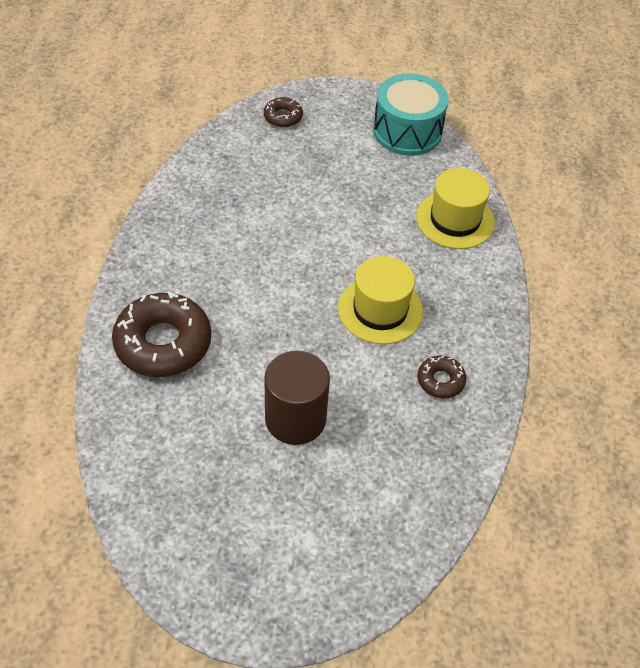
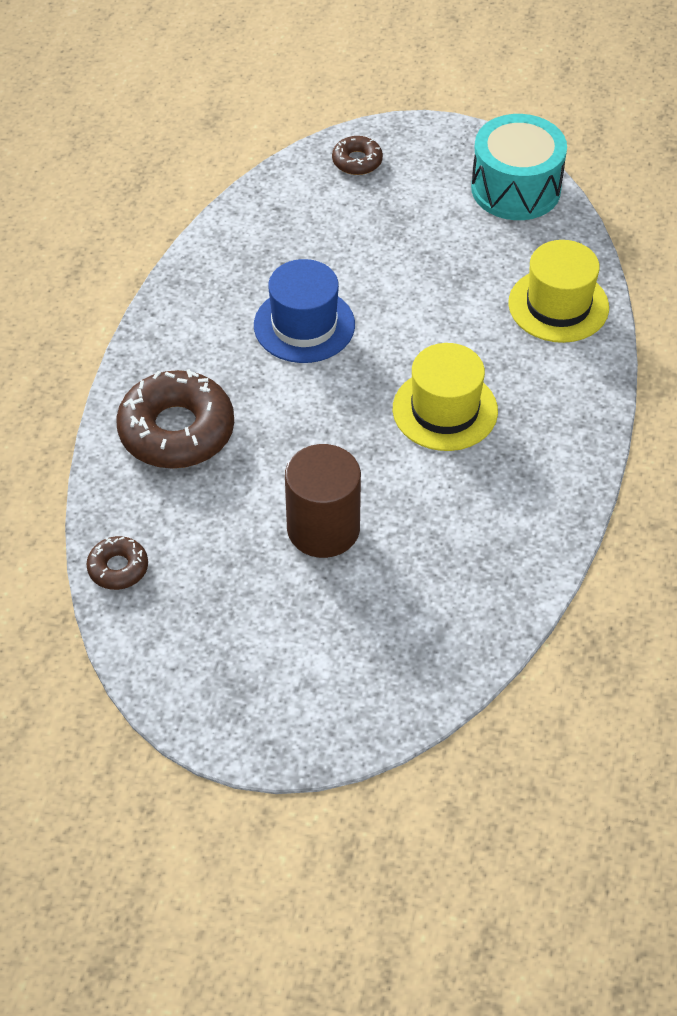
camera: 10 degrees right, 0 degrees up
(258, 248) = (304, 325): none -> blue hat
(440, 381) = (506, 498): brown donut -> brown donut (118, 568)

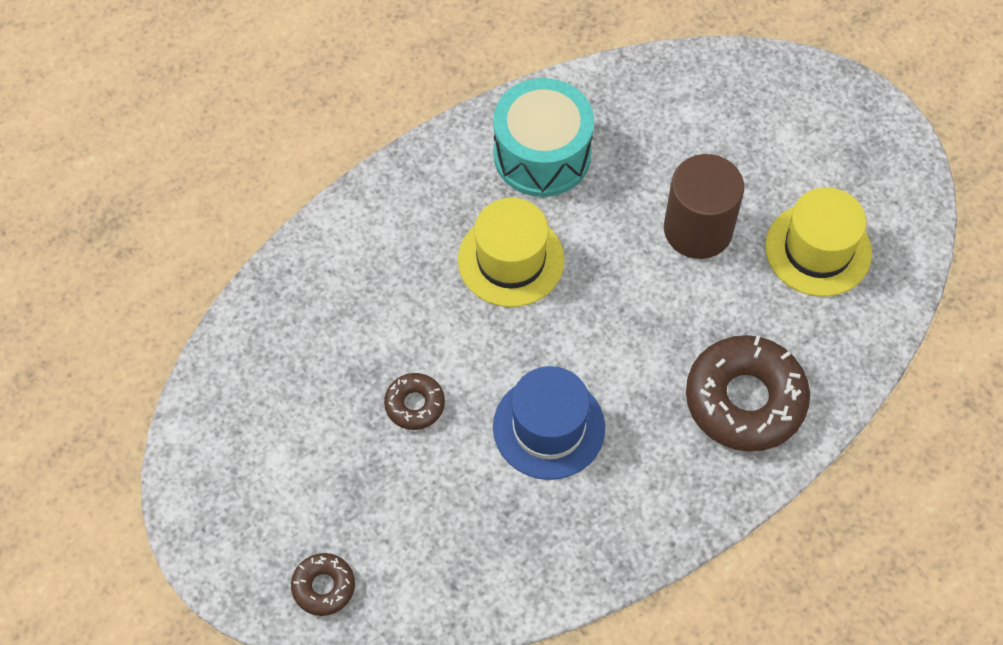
camera: 140 degrees left, 10 degrees up
(118, 568) = (883, 308): brown donut -> brown donut (415, 405)
(516, 188) = (218, 434): turquoise drum -> turquoise drum (542, 155)
(558, 305) = (320, 286): yellow hat -> yellow hat (818, 250)

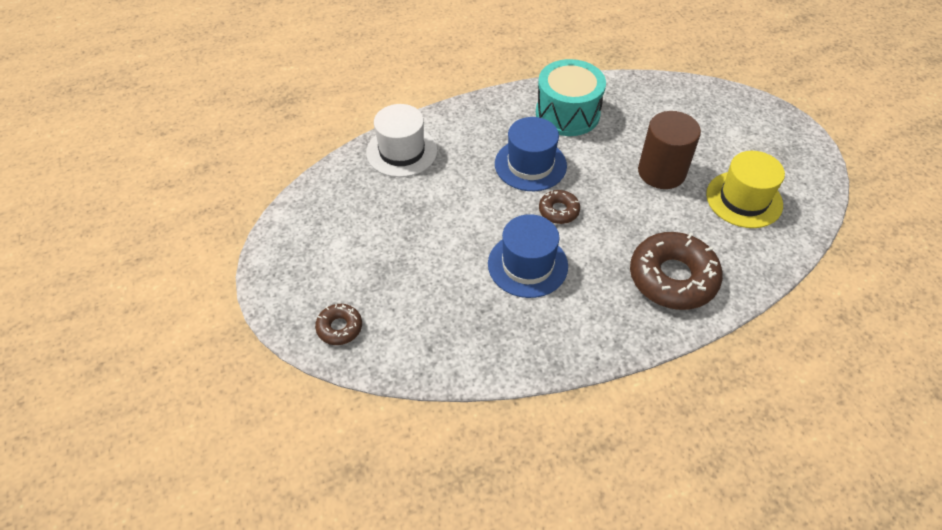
camera: 15 degrees right, 10 degrees down
(317, 280) = (402, 151): none -> white hat
(415, 405) = (440, 232): brown donut -> brown donut (558, 211)
(511, 260) = (530, 165): yellow hat -> blue hat

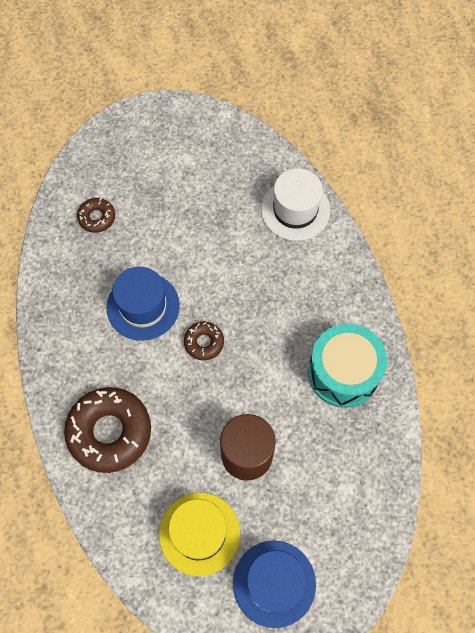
camera: 95 degrees right, 15 degrees up
(339, 328) = (101, 161): brown donut -> brown donut (97, 218)
(530, 165) = (268, 324): blue hat -> blue hat (274, 583)

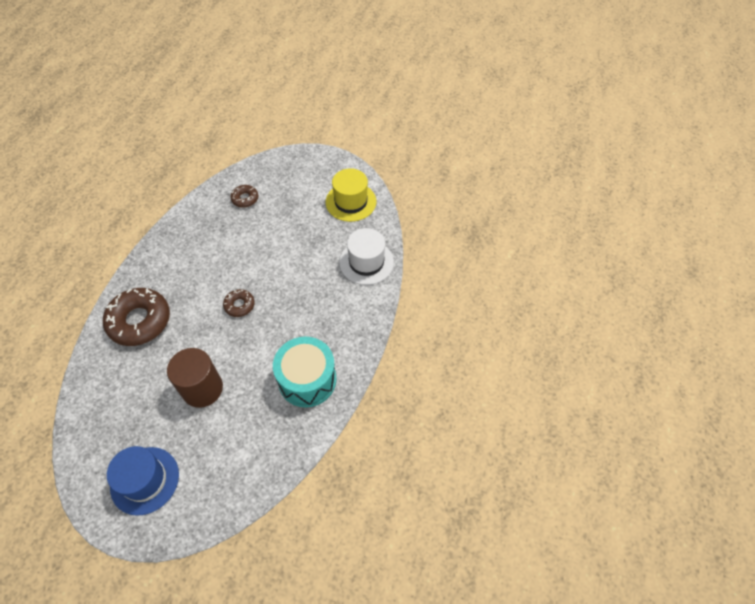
camera: 35 degrees right, 10 degrees down
(143, 306) = (224, 262): blue hat -> none
(199, 533) = (132, 416): yellow hat -> yellow hat (351, 202)

